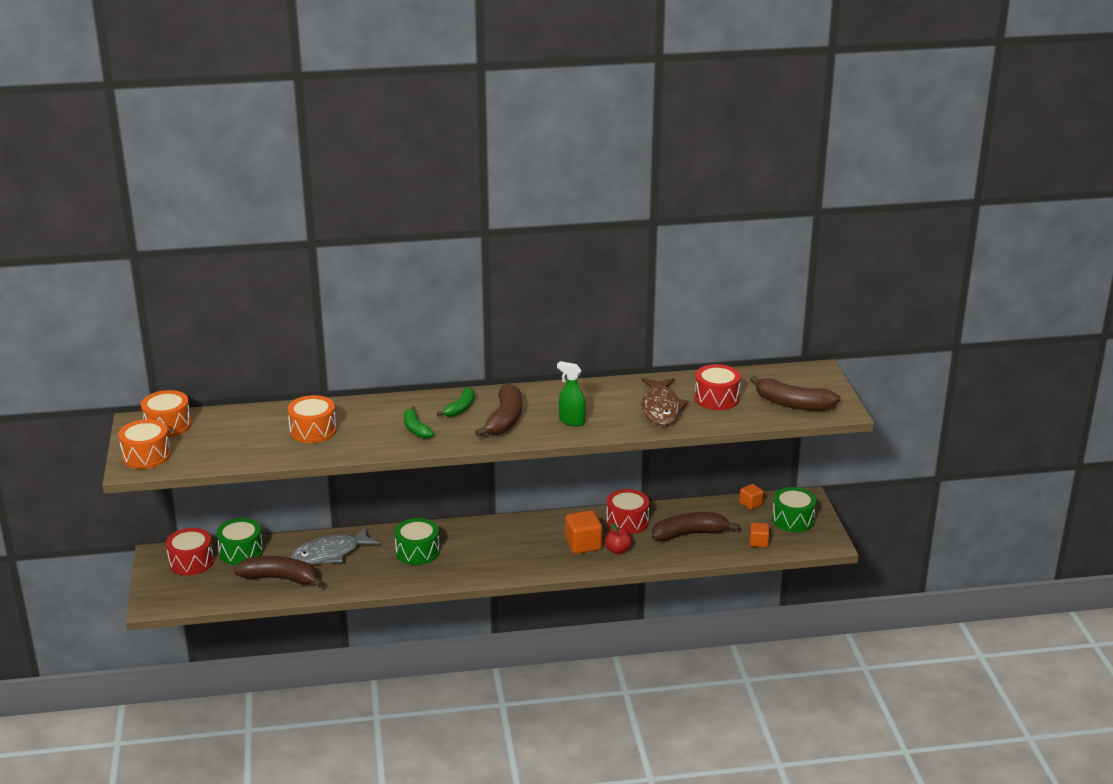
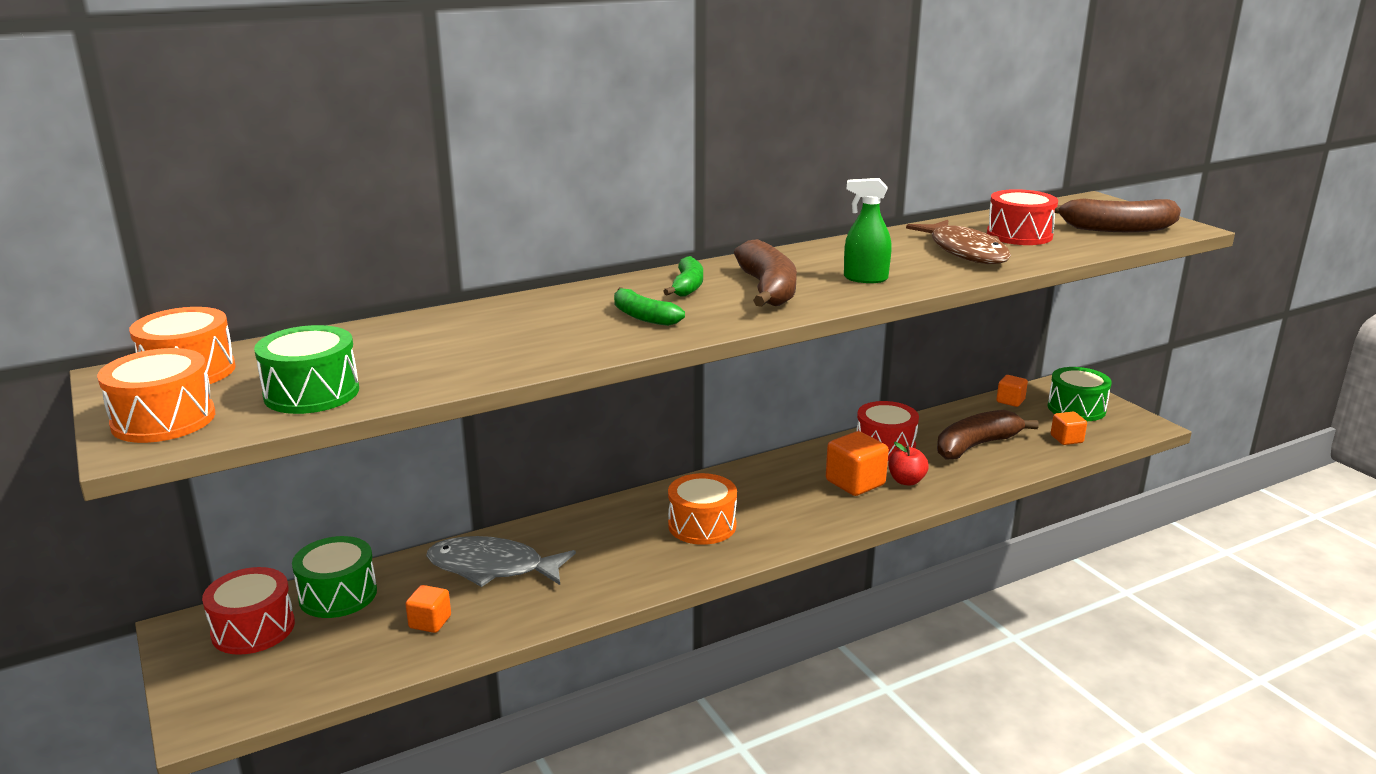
camera: 20 degrees left, 5 degrees down
(281, 578) = (430, 622): brown banana -> orange cube
(313, 431) = (471, 341): orange drum -> orange drum (702, 525)
(330, 554) = (492, 568): grey fish -> grey fish turned 60 degrees clockwise
(417, 552) = (629, 537): green drum -> green drum (311, 393)

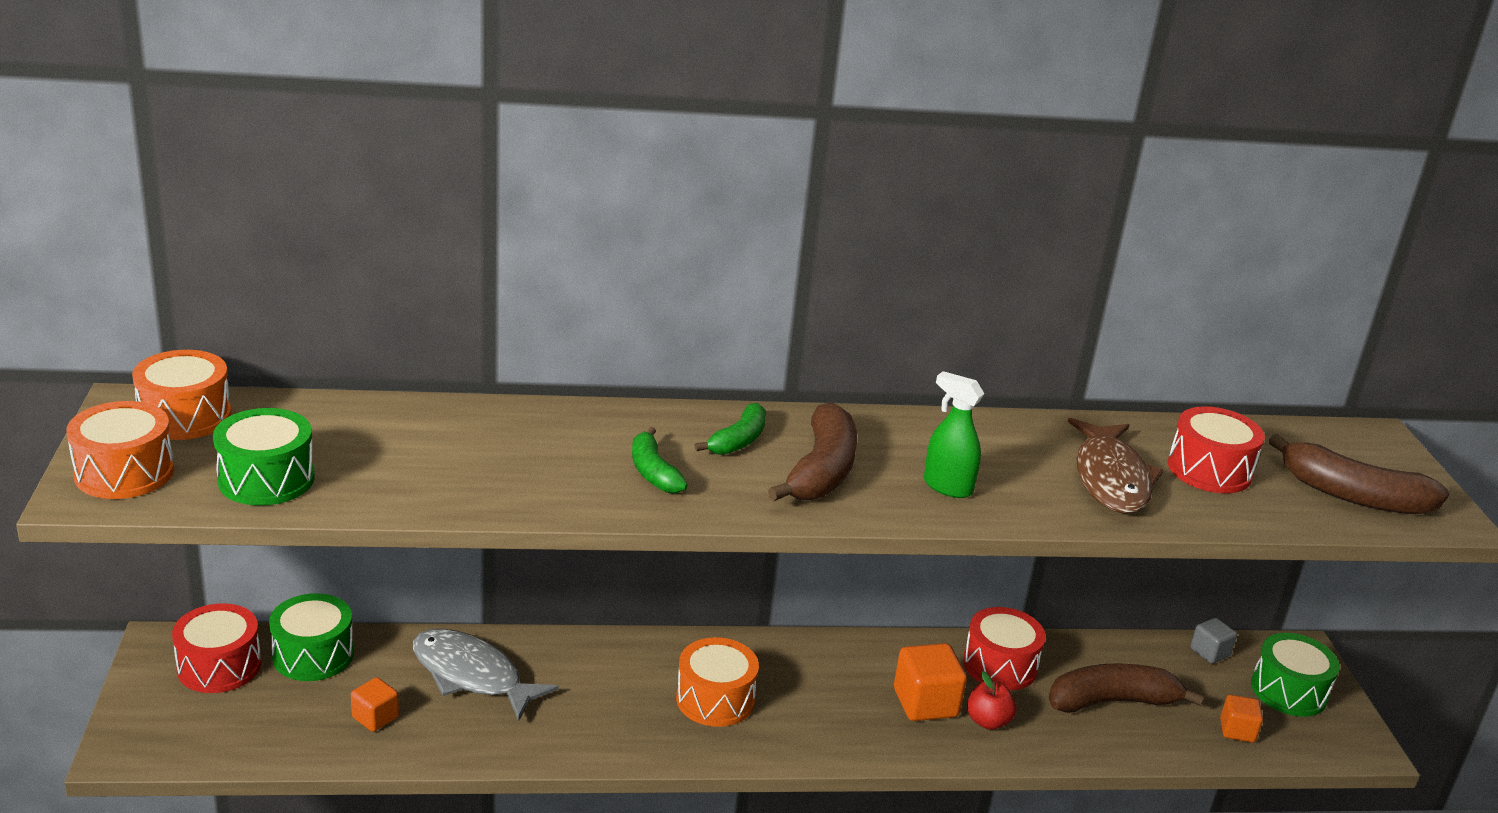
camera: 20 degrees right, 5 degrees up
(1010, 401) = (1209, 652): orange cube -> grey cube

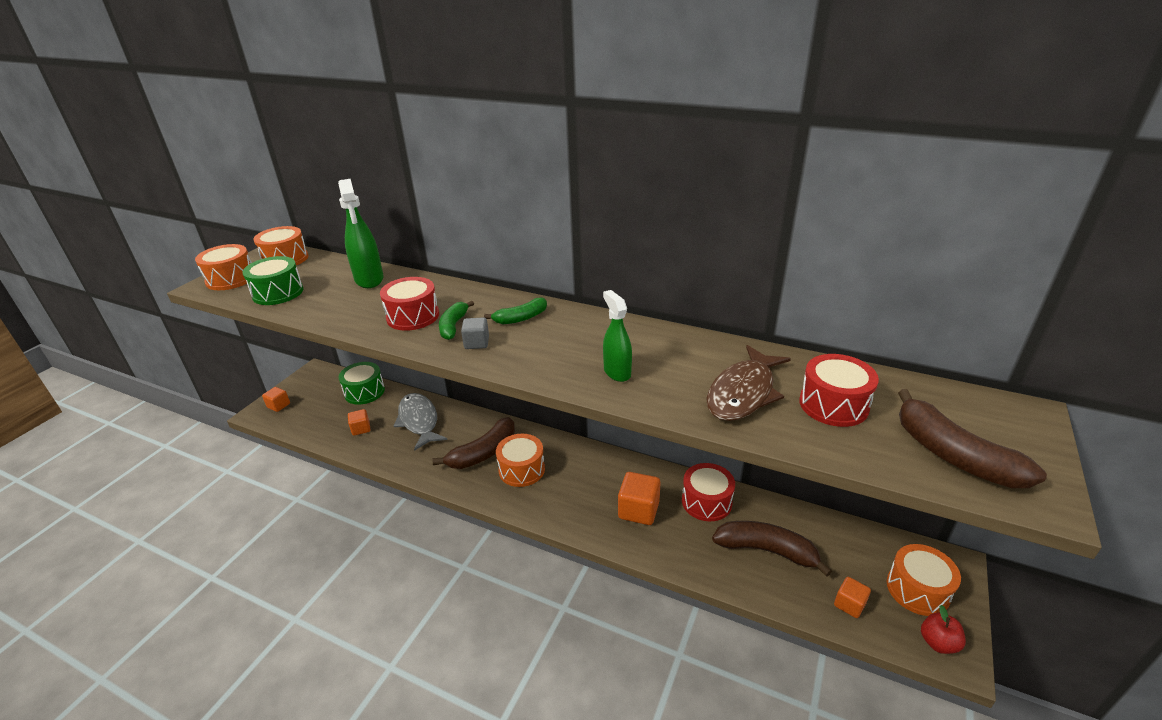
camera: 35 degrees right, 5 degrees up
(155, 724) = (278, 405): none -> orange cube
(219, 666) = (325, 386): red drum -> red drum (413, 316)
(410, 425) = (369, 279): none -> green spray bottle
(821, 471) = (548, 345): brown banana -> brown banana (483, 453)
(987, 721) = (668, 535): red apple -> red apple (938, 642)
(1209, 652) = (871, 540): grey cube -> grey cube (476, 343)
(1288, 691) = (917, 589): green drum -> orange drum

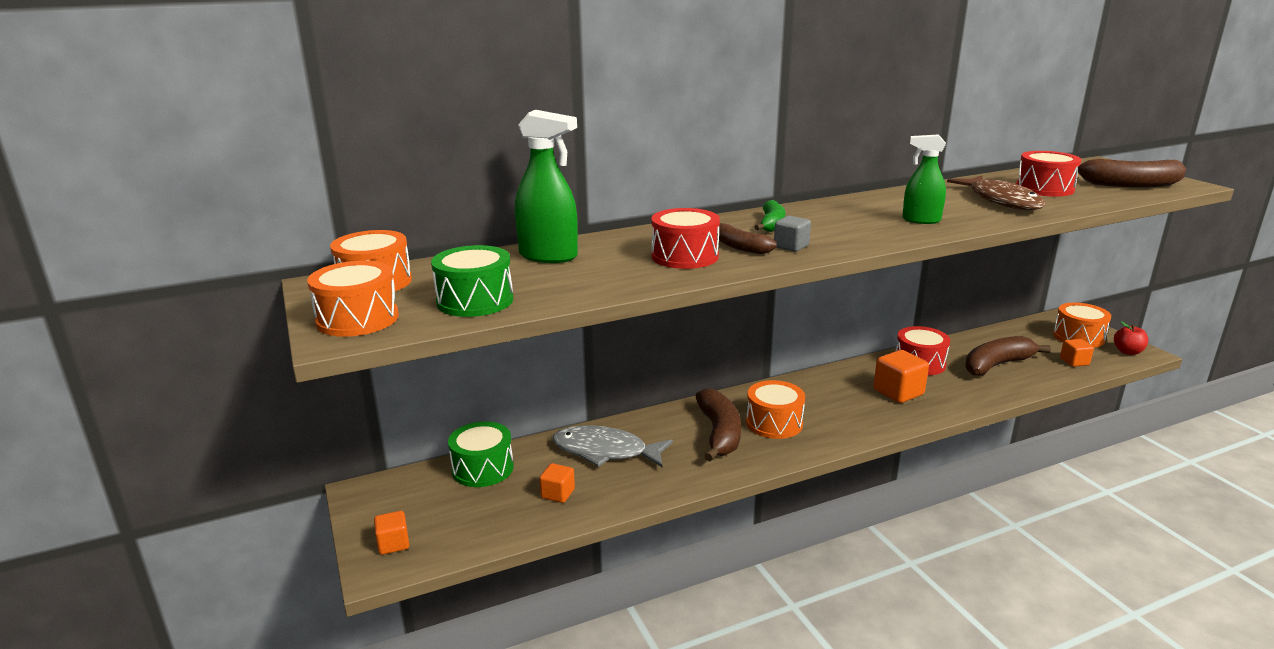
camera: 50 degrees left, 10 degrees down
(453, 326) = (739, 247): green banana -> brown banana

